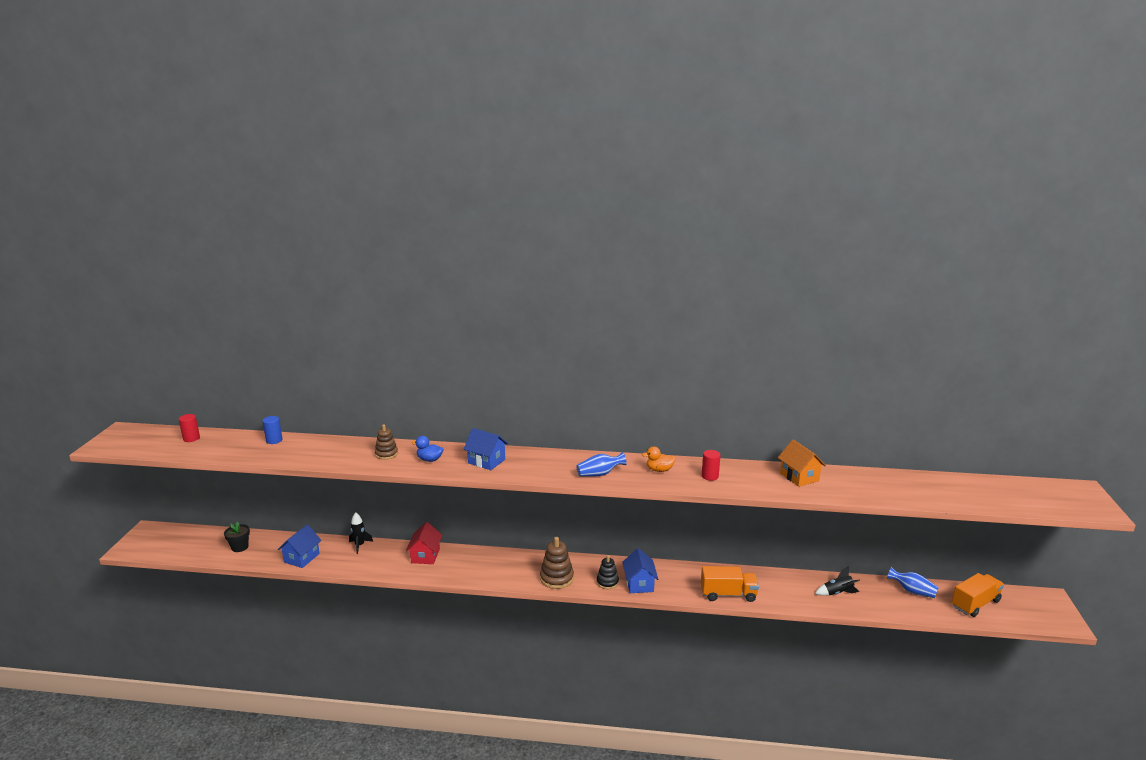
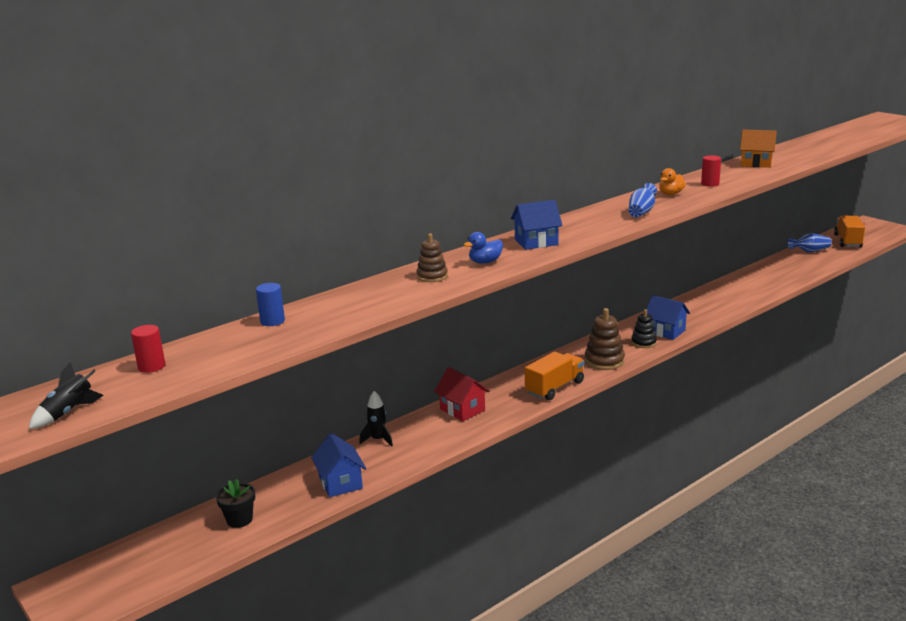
camera: 45 degrees left, 0 degrees up
(728, 594) = (729, 306): orange truck -> orange truck (555, 388)
(837, 593) = (779, 272): black rocket -> black rocket (68, 412)

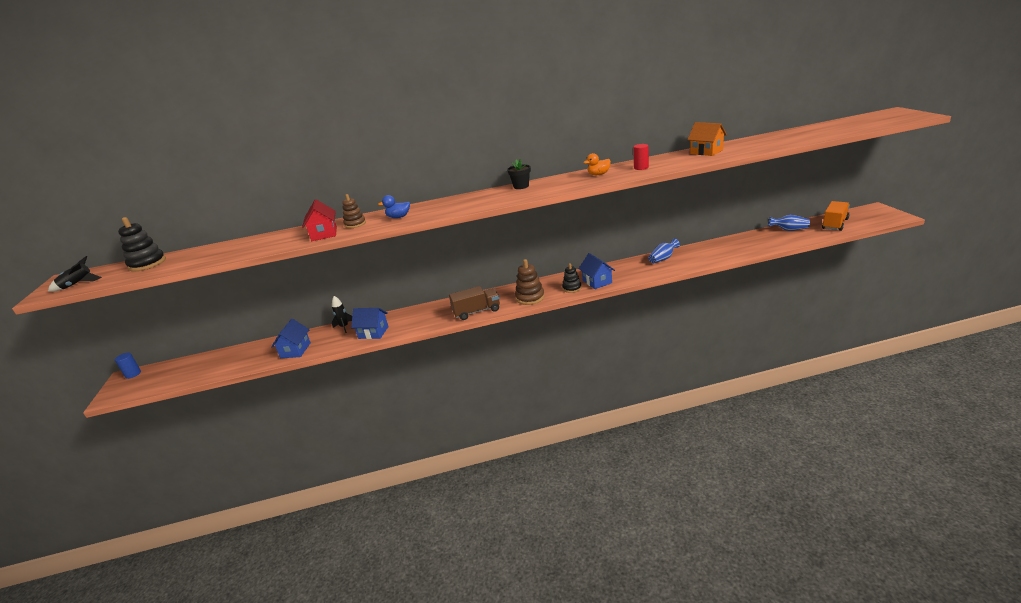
camera: 30 degrees right, 5 degrees up
(151, 366) = (147, 264): red cylinder -> black stacking toy
(239, 520) = (229, 361): black flower pot -> black flower pot (521, 186)
(272, 321) = (237, 244): blue cylinder -> blue cylinder (133, 374)
(462, 409) = (408, 316): red house -> red house (324, 234)
(536, 242) = (451, 205): blue house -> blue house (373, 332)
(555, 388) = (477, 312): orange truck -> brown truck
(641, 212) = (554, 188): blue vase -> blue vase (663, 258)

